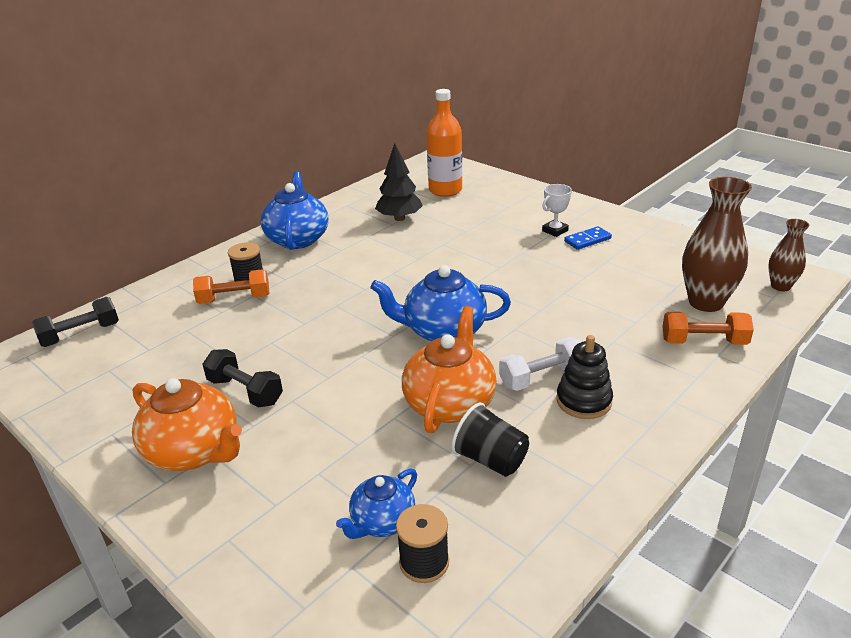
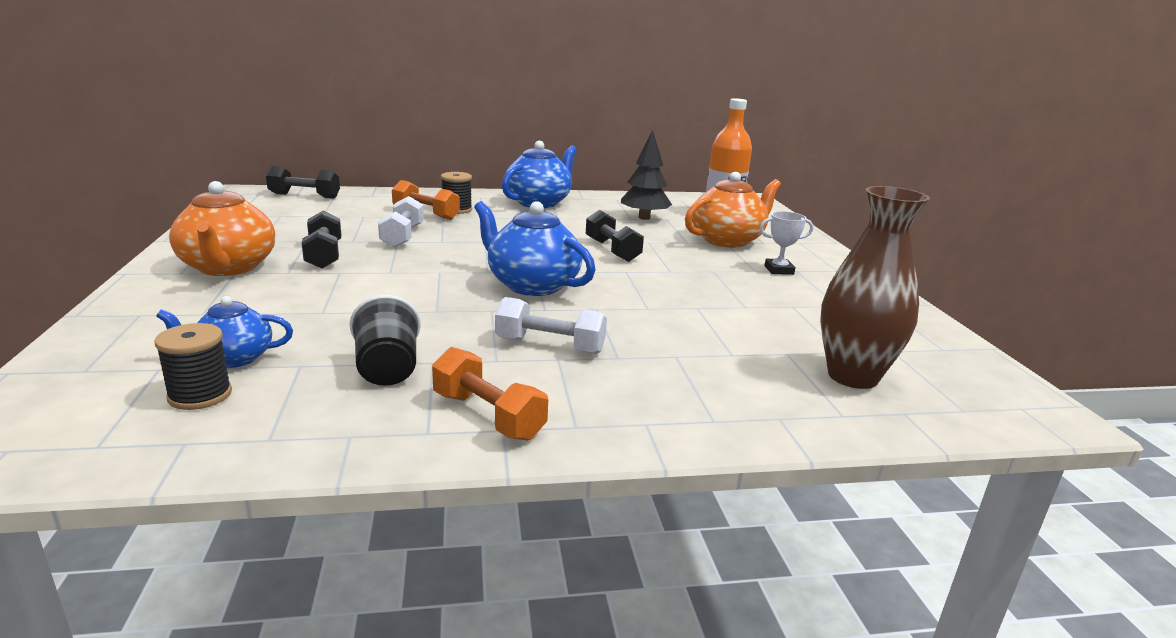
camera: 35 degrees right, 10 degrees down
(265, 335) = (402, 236): none -> white dumbbell
(435, 266) = (612, 250): none -> black dumbbell
(450, 403) = (438, 324): orange teapot -> orange teapot (727, 240)
(584, 401) = (553, 377): black stacking toy -> none
(587, 240) = (802, 287): blue domino -> none
(703, 342) = (783, 401): orange dumbbell -> orange dumbbell (488, 416)
(780, 286) = (995, 407): brown vase -> none

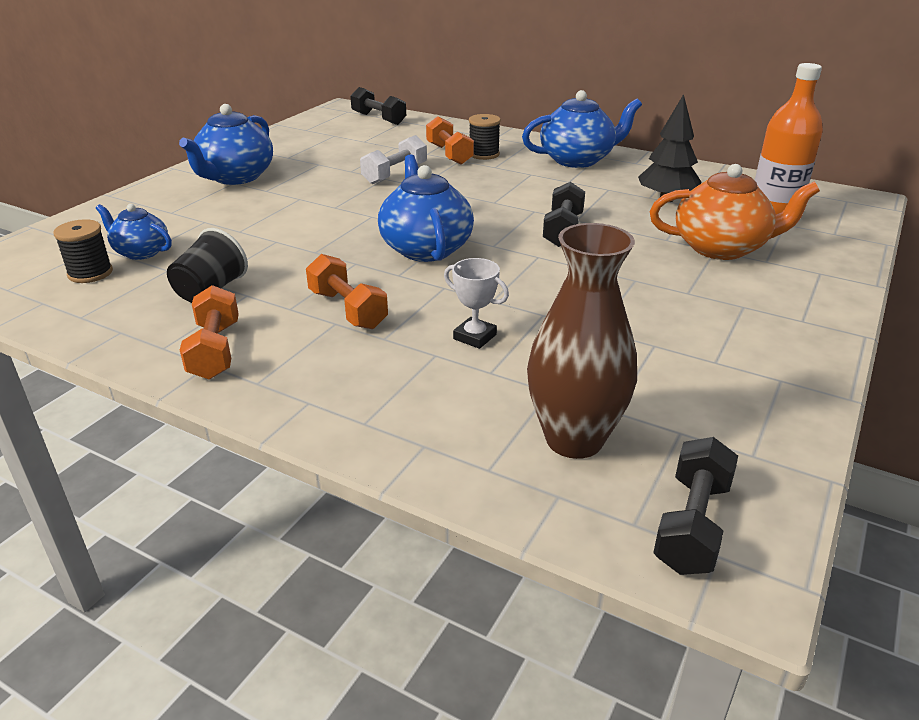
camera: 40 degrees right, 10 degrees up
(228, 267) = (235, 177): orange teapot -> blue teapot
(324, 255) = (311, 180): black dumbbell -> black dumbbell (692, 525)
(550, 346) = (347, 309): white dumbbell -> orange dumbbell
(779, 270) = (719, 299): white trophy -> white trophy (475, 337)

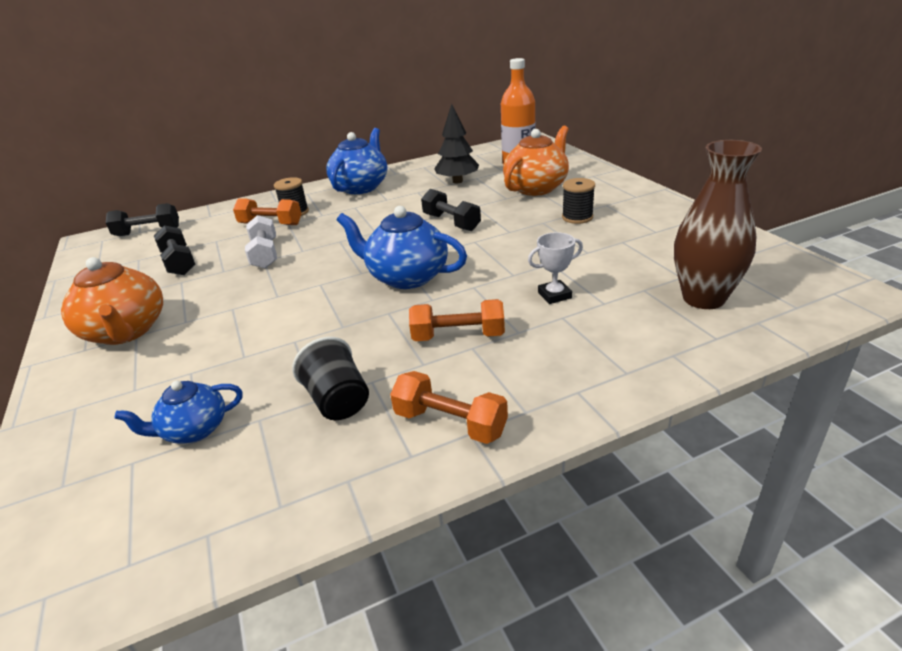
camera: 50 degrees left, 0 degrees up
(90, 273) = (189, 479): black spool -> black spool (577, 217)
(235, 177) = (126, 331): blue teapot -> orange teapot
(692, 525) = (805, 290): black dumbbell -> black dumbbell (179, 263)

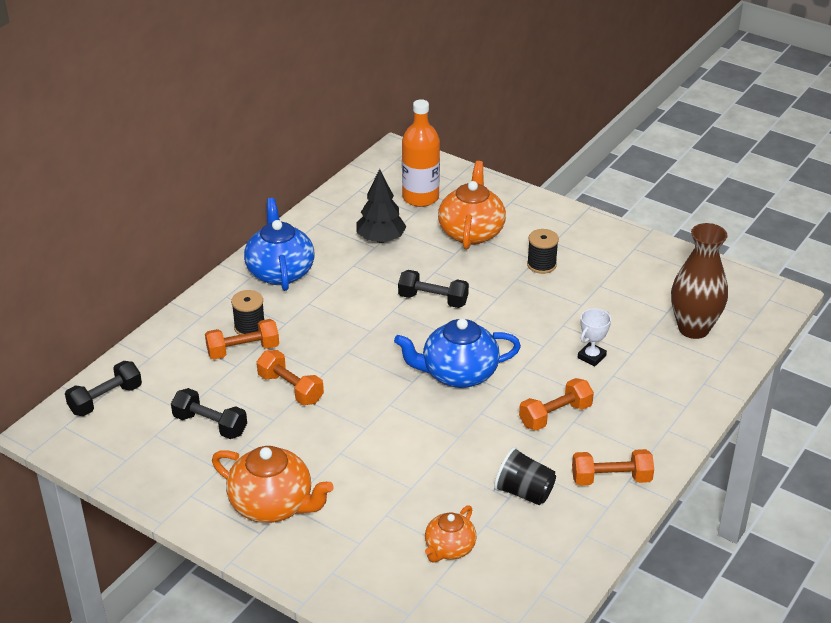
camera: 35 degrees left, 5 degrees up
(194, 430) = (449, 548): blue teapot -> orange teapot
(265, 254) = (290, 388): white dumbbell -> orange dumbbell

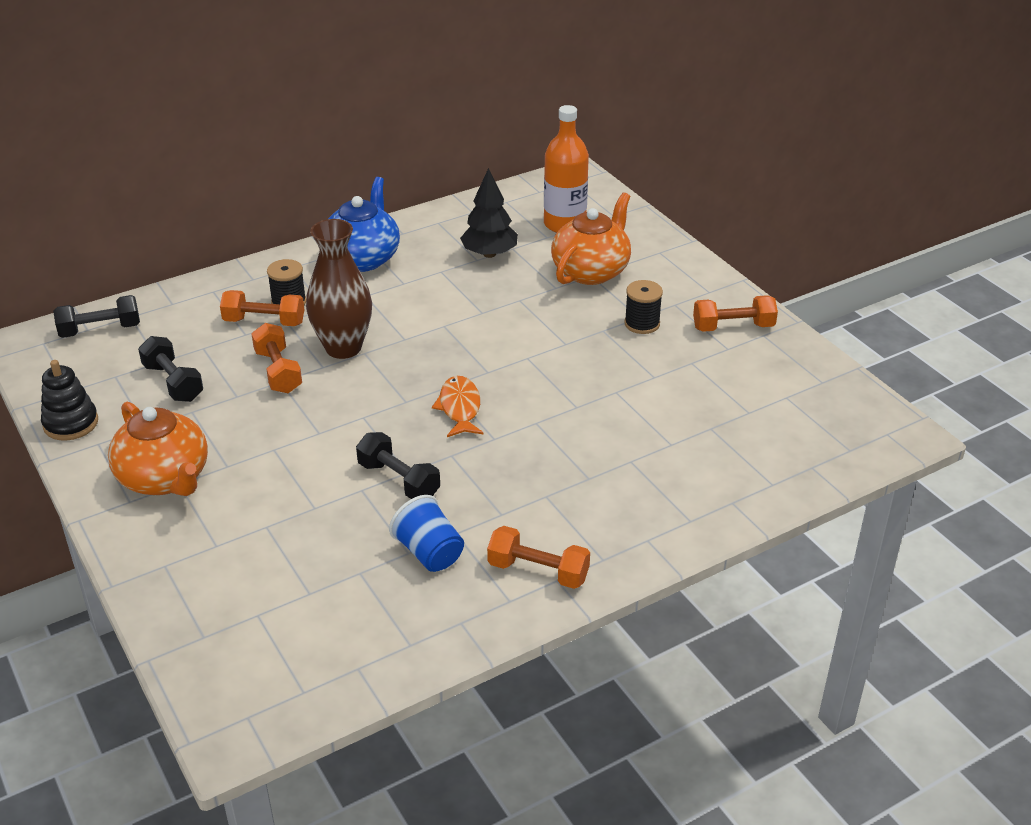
camera: 25 degrees right, 0 degrees up
(152, 486) = (71, 423): none -> black stacking toy
(433, 300) = (494, 327): black dumbbell -> black dumbbell (398, 480)
(449, 548) = (301, 584): orange teapot -> none
(458, 374) = (460, 408): blue teapot -> orange fish
(524, 492) = (429, 553): black cup -> blue cup
(555, 415) = (530, 483): orange dumbbell -> orange dumbbell (733, 327)
(591, 357) = (621, 434): white trophy -> none
(693, 329) = (766, 439): brown vase -> brown vase (343, 348)

